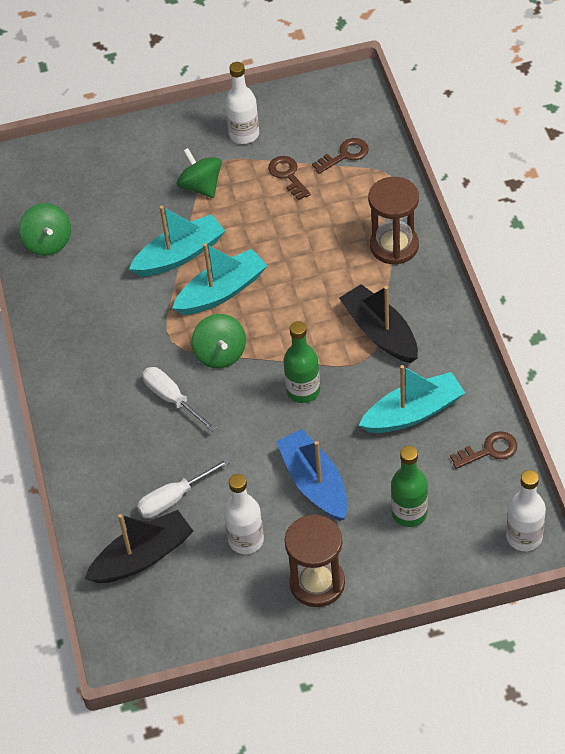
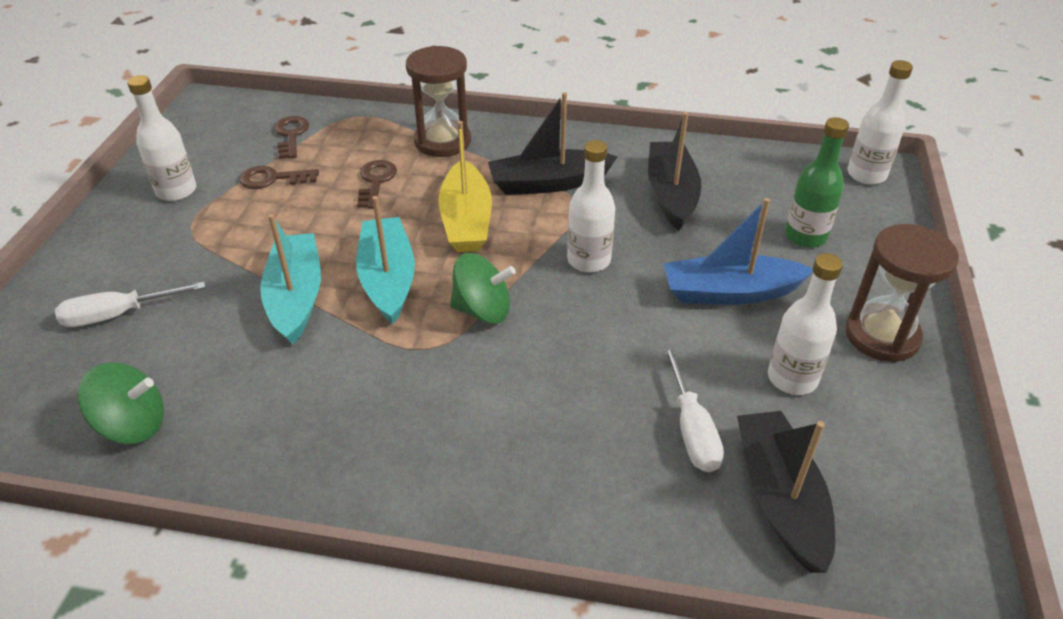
camera: 70 degrees left, 10 degrees down
(172, 399) = (521, 378): white screwdriver -> white screwdriver (118, 315)
(201, 186) = (211, 246): green spinning top -> none
(303, 391) = (589, 260): green bottle -> white bottle
(306, 304) = (466, 220): none -> yellow boat
(413, 413) = (671, 194): turquoise boat -> black boat
(489, 450) = (747, 163): brown key -> brown key (376, 181)

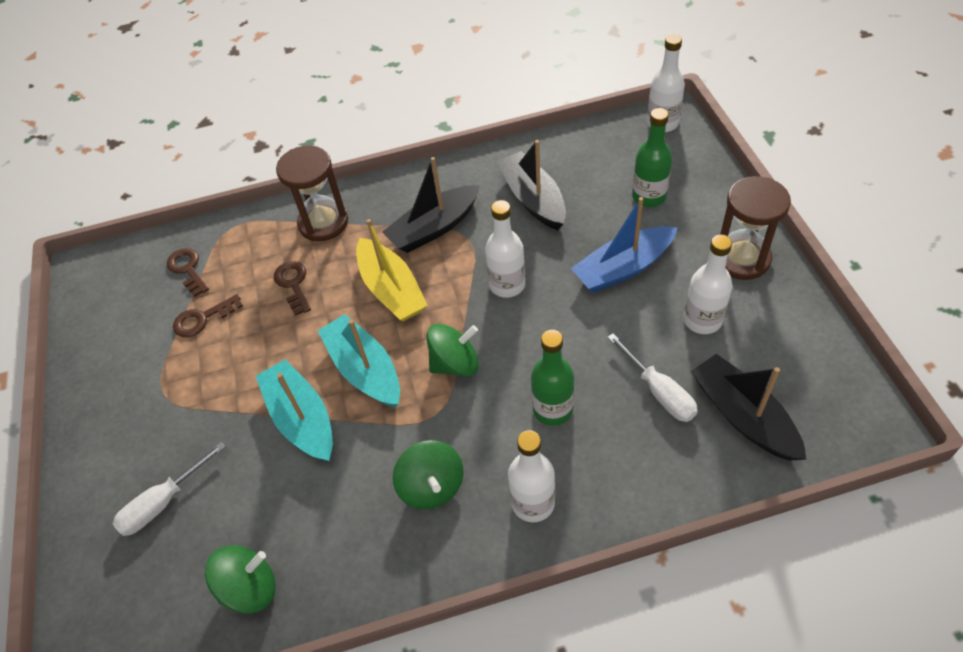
camera: 20 degrees left, 10 degrees up
(176, 191) = (125, 366): white bottle -> white bottle (533, 503)
(375, 413) = (432, 486): none -> green spinning top
(556, 395) = (552, 409): none -> green bottle

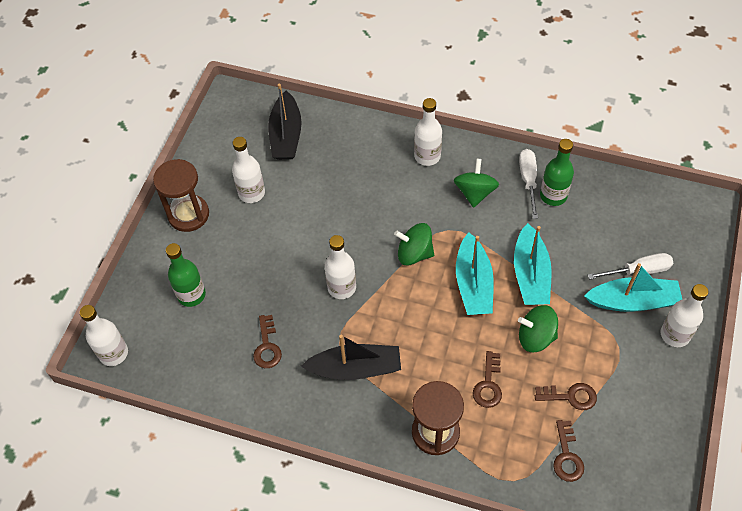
camera: 150 degrees left, 5 degrees up
(98, 446) = (675, 334): none -> white bottle
(160, 457) = (633, 301): none -> turquoise boat
(250, 588) = (601, 197): green spinning top -> green spinning top (536, 337)
(391, 290) = (420, 333): yellow boat -> none
(533, 199) = (267, 346): black boat -> brown key
(552, 409) = (379, 194): green bottle -> green bottle (553, 195)
(623, 268) = (261, 253): blue boat -> none
(659, 392) = (315, 170): white screwdriver -> white screwdriver (528, 180)

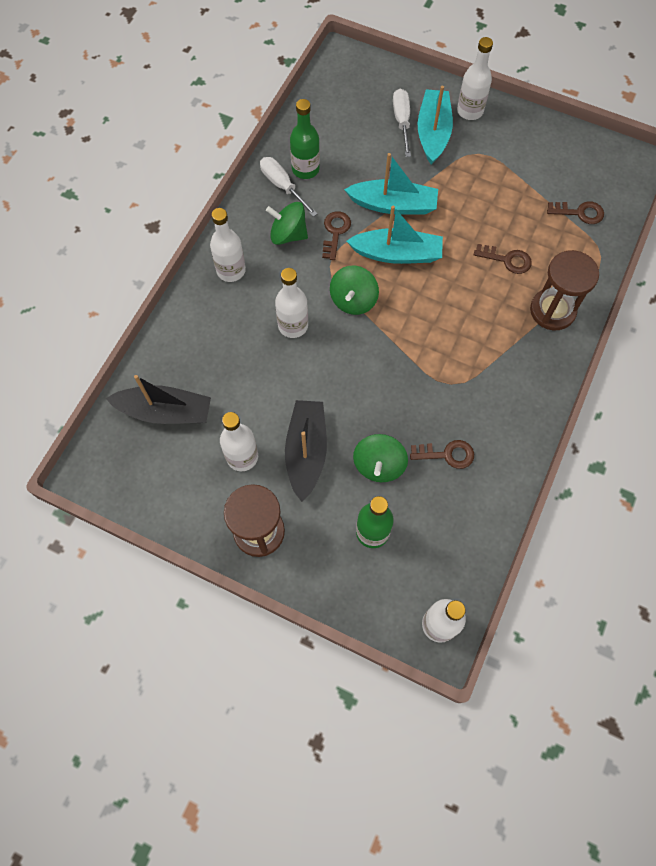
camera: 85 degrees left, 10 degrees up
(342, 287) = (384, 373): white bottle -> white bottle (293, 325)
(355, 368) = (480, 371): black boat -> black boat (306, 451)
(528, 180) = (282, 186): white screwdriver -> white screwdriver turned 45 degrees clockwise
(536, 337) = (461, 213): green spinning top -> green spinning top (379, 465)
(570, 396) = (523, 199): brown key -> brown key (335, 232)

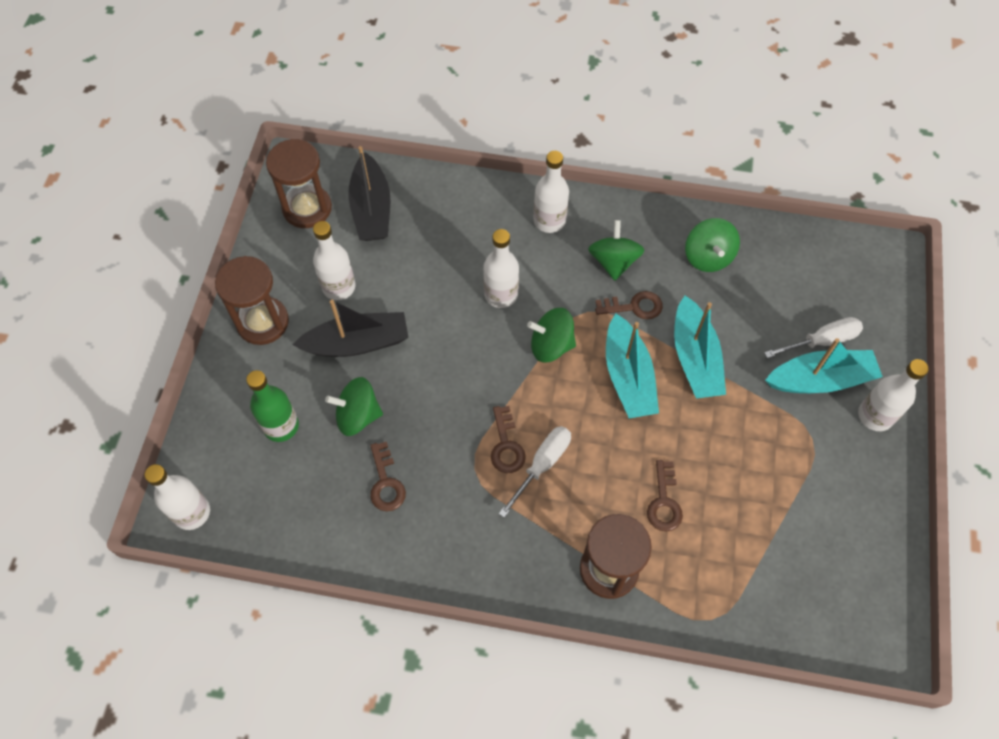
camera: 75 degrees right, 5 degrees down
(143, 469) = (307, 208): none -> brown hourglass
(282, 186) = (675, 240): white screwdriver -> white screwdriver (542, 465)
(305, 169) = (708, 257): green bottle -> green spinning top
(580, 213) = (770, 581): brown key -> brown key (506, 445)

